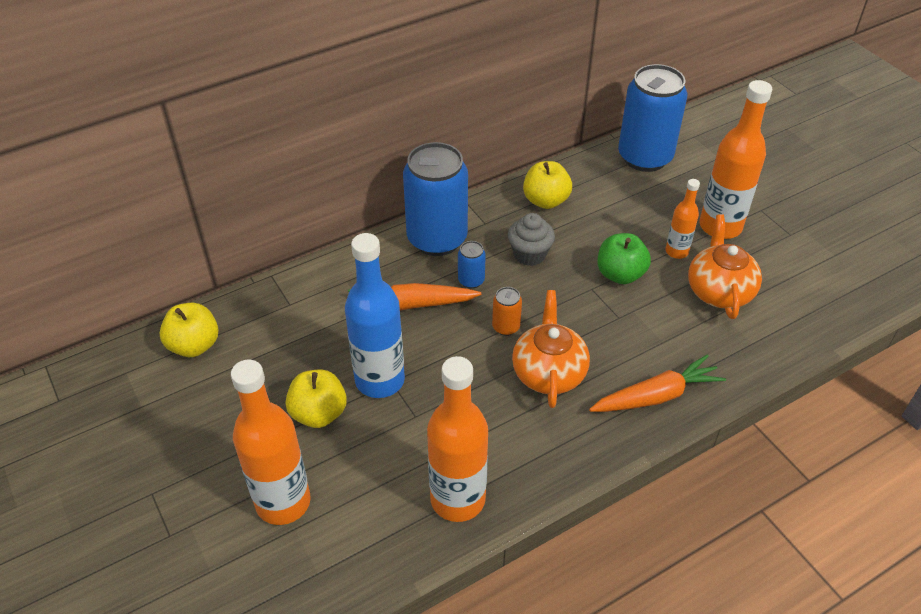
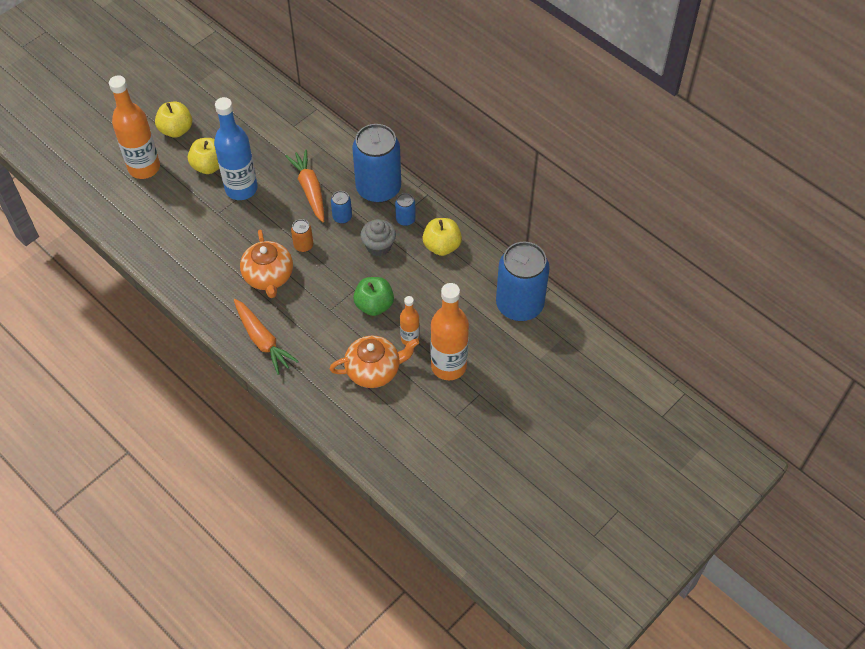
camera: 75 degrees right, 10 degrees up
(194, 345) = (247, 91): yellow apple -> yellow apple (176, 130)
(457, 499) = (161, 248): orange bottle -> none
(495, 224) = (405, 219): none -> blue can
(548, 373) = (268, 276): orange teapot -> orange teapot turned 90 degrees clockwise

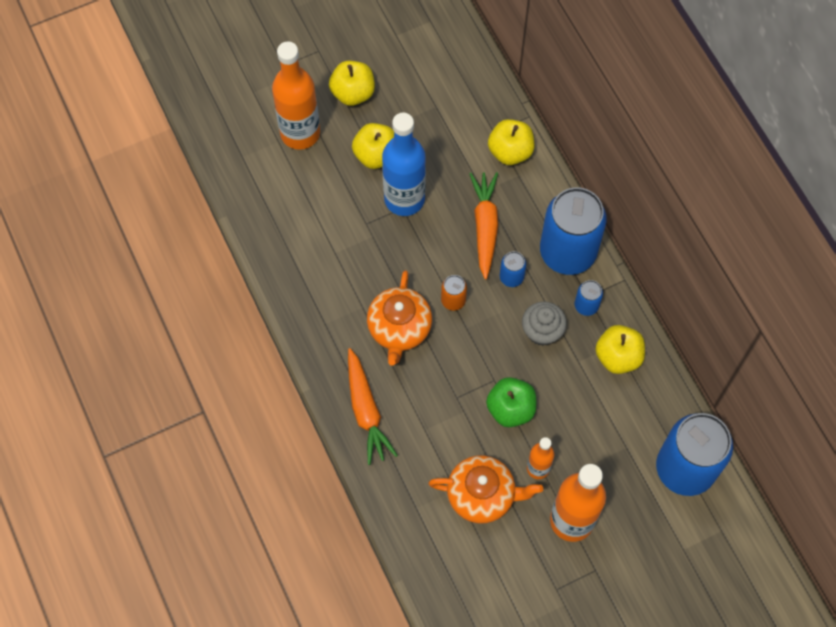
camera: 20 degrees right, 10 degrees up
(311, 135) = (510, 151): none -> yellow apple

